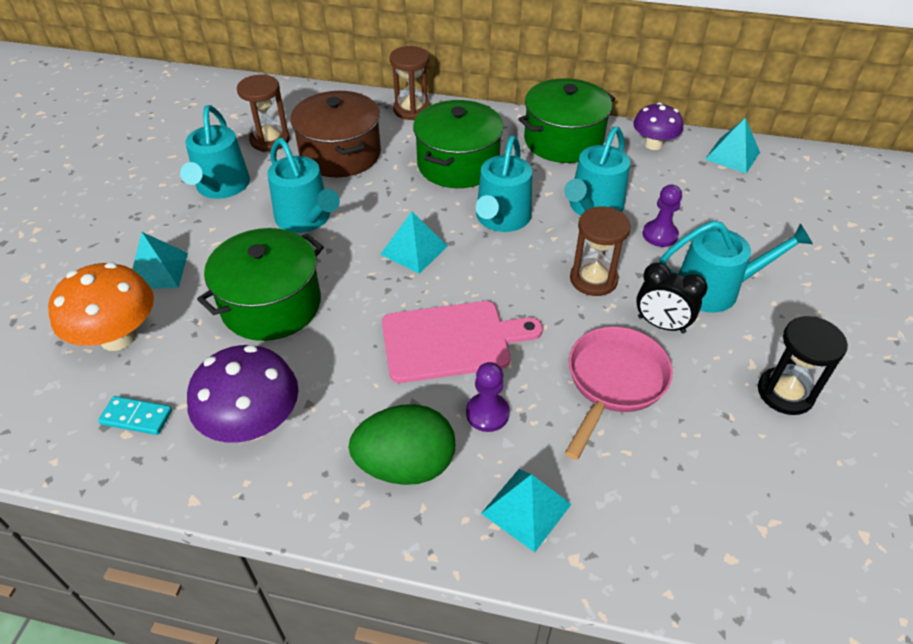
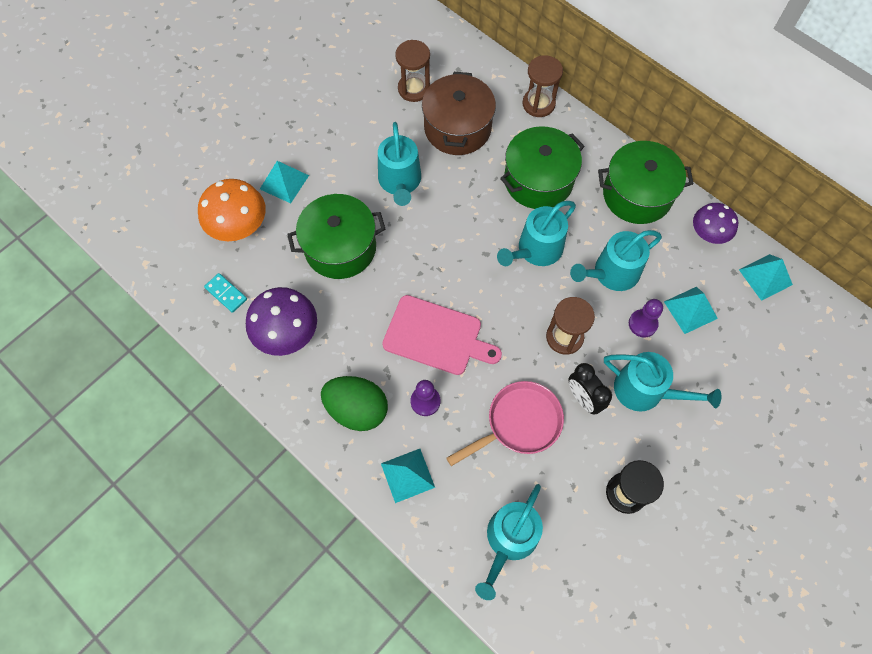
camera: 30 degrees right, 20 degrees up
(221, 186) = (358, 122): turquoise watering can -> turquoise watering can (509, 540)
(414, 250) = (457, 247): turquoise pyramid -> turquoise pyramid (690, 310)

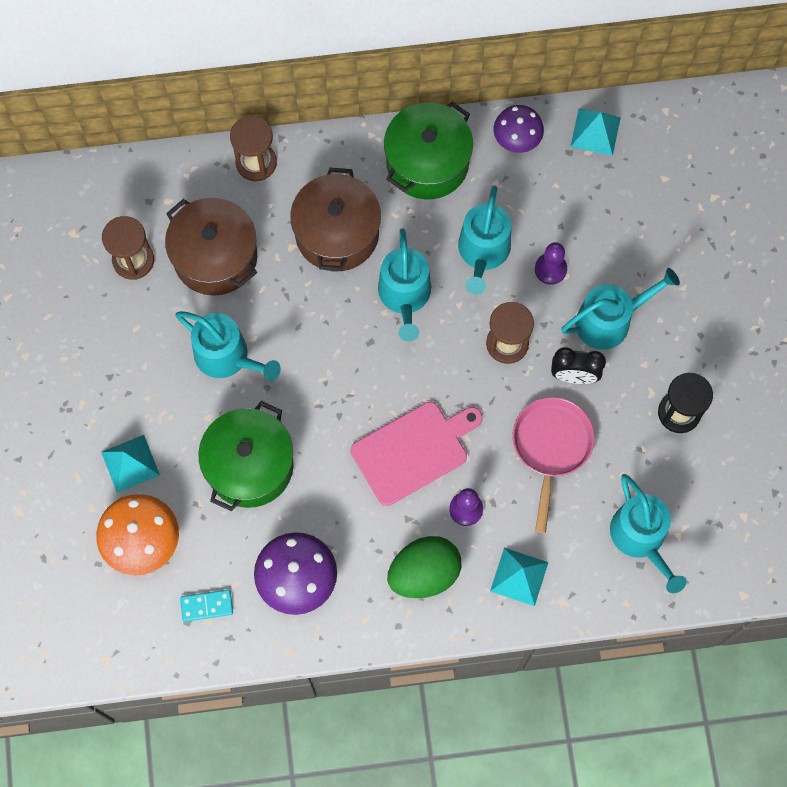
camera: 50 degrees left, 5 degrees up
(538, 180) = (337, 233): green pot -> brown pot
(690, 310) = (571, 219): turquoise pyramid -> none

